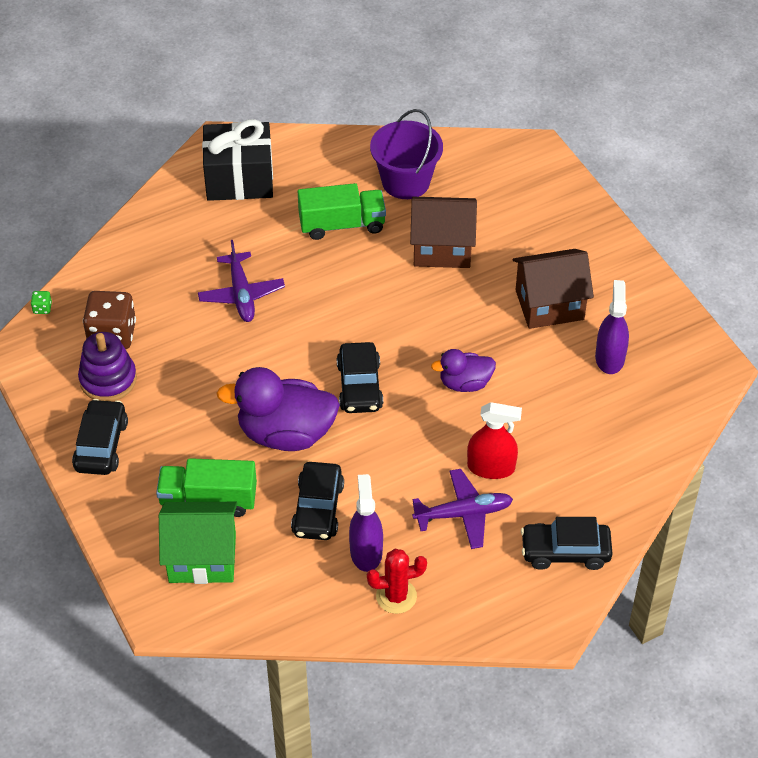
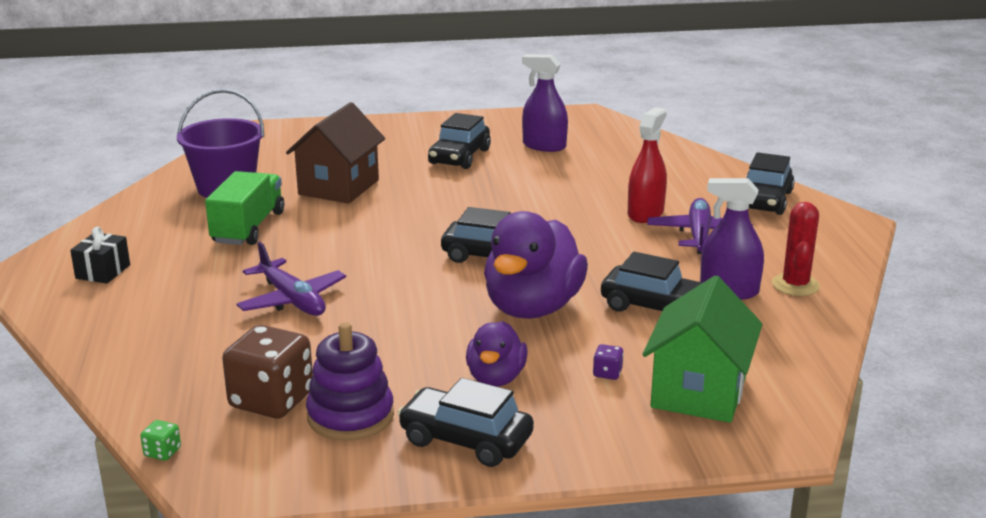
camera: 70 degrees left, 25 degrees down
(208, 500) = (607, 373): green truck -> purple dice
(239, 179) = (103, 272): black gift -> black gift, size x0.48
(241, 294) = (292, 300): purple plane -> purple plane turned 45 degrees clockwise
(465, 383) = (529, 207): purple duck -> purple duck (496, 378)
(549, 305) = (459, 157): brown house -> black car

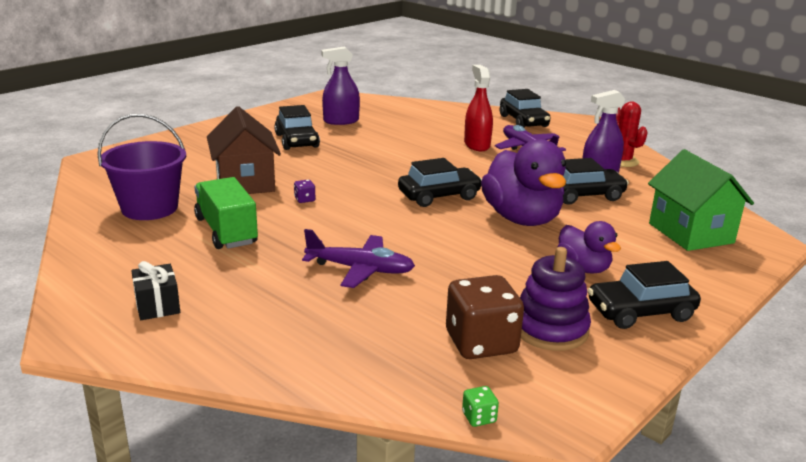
camera: 40 degrees left, 0 degrees up
(607, 373) = (631, 241): purple dice -> purple dice (304, 199)

